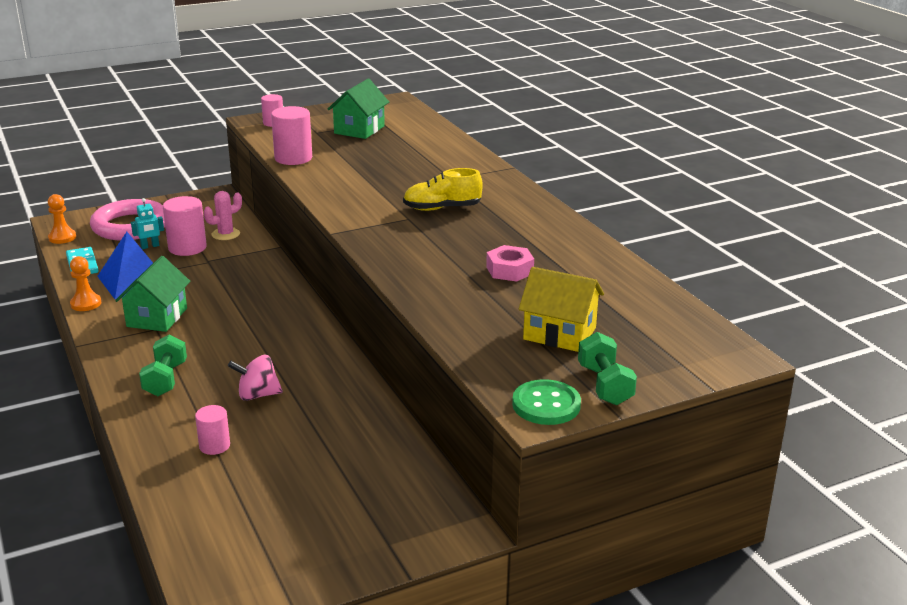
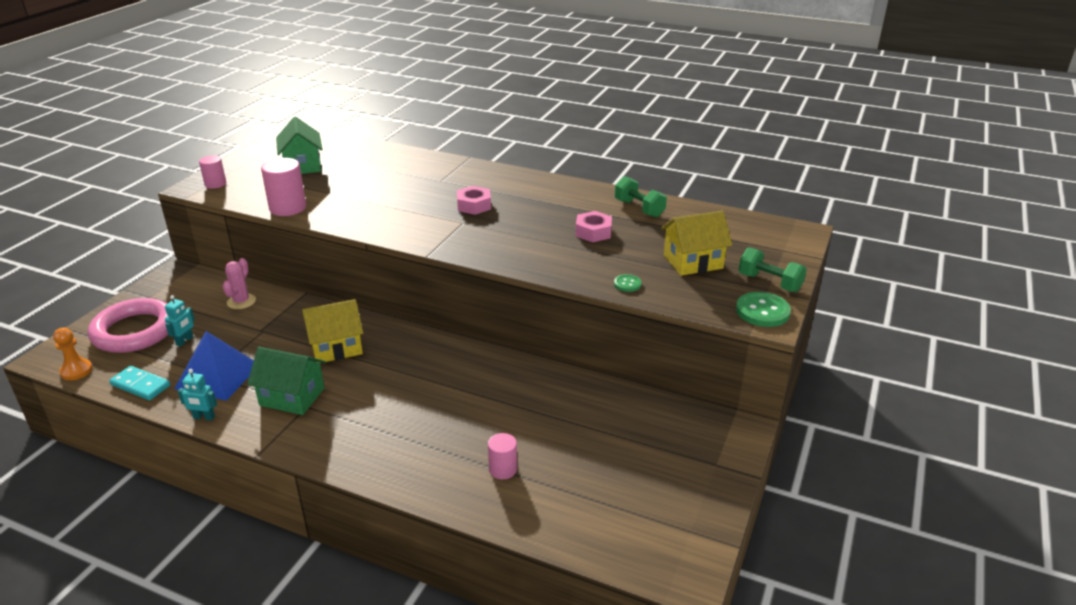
camera: 40 degrees left, 5 degrees up
(86, 304) = (204, 417): orange pawn -> turquoise robot
(157, 317) = (292, 397): green house -> green house turned 45 degrees counterclockwise
(166, 379) = (382, 442): green dumbbell -> green dumbbell (639, 208)
(187, 248) = (223, 327): pink cylinder -> none
(238, 297) = (336, 347): none -> yellow house
(257, 395) = (473, 414): pink spinning top -> none
(442, 208) = (474, 205): yellow shoe -> pink nut
(458, 324) = (627, 284): none -> green button

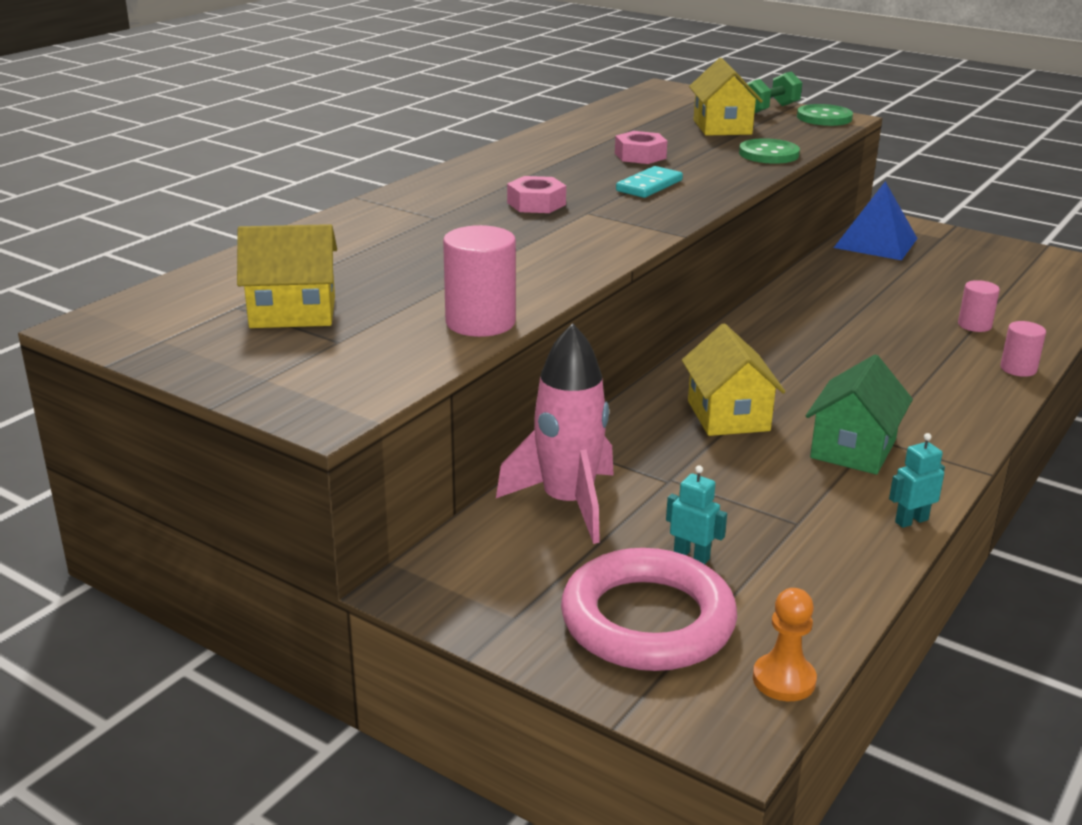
camera: 80 degrees left, 5 degrees down
(140, 385) = (829, 592): turquoise domino -> turquoise domino (649, 186)
(204, 417) = (911, 521): turquoise robot -> turquoise robot turned 135 degrees counterclockwise
(215, 184) = (324, 392): pink cylinder -> pink cylinder (1018, 369)
(218, 376) = (802, 514): blue pyramid -> blue pyramid (876, 243)
(241, 301) = (568, 503): pink cactus -> pink rocket
(302, 166) = (293, 312): green house -> yellow house
(627, 284) = (768, 154): green button -> green button, size x1.84
(639, 208) = (584, 133): green dumbbell -> none

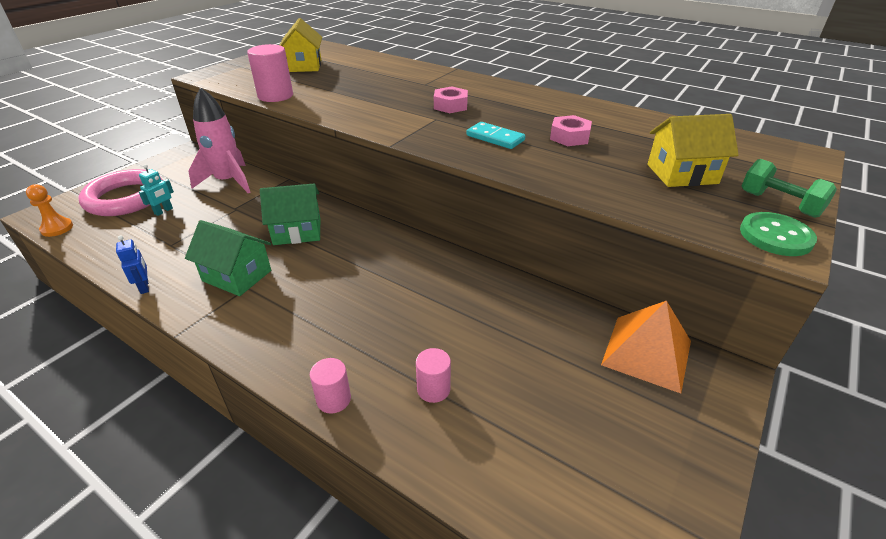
camera: 90 degrees right, 10 degrees up
(728, 416) = (297, 231): yellow house -> green house
(768, 154) = (604, 190): green button -> none
(876, 243) = (647, 352): blue pyramid -> orange pyramid
(911, 521) = (145, 287): turquoise robot -> blue robot

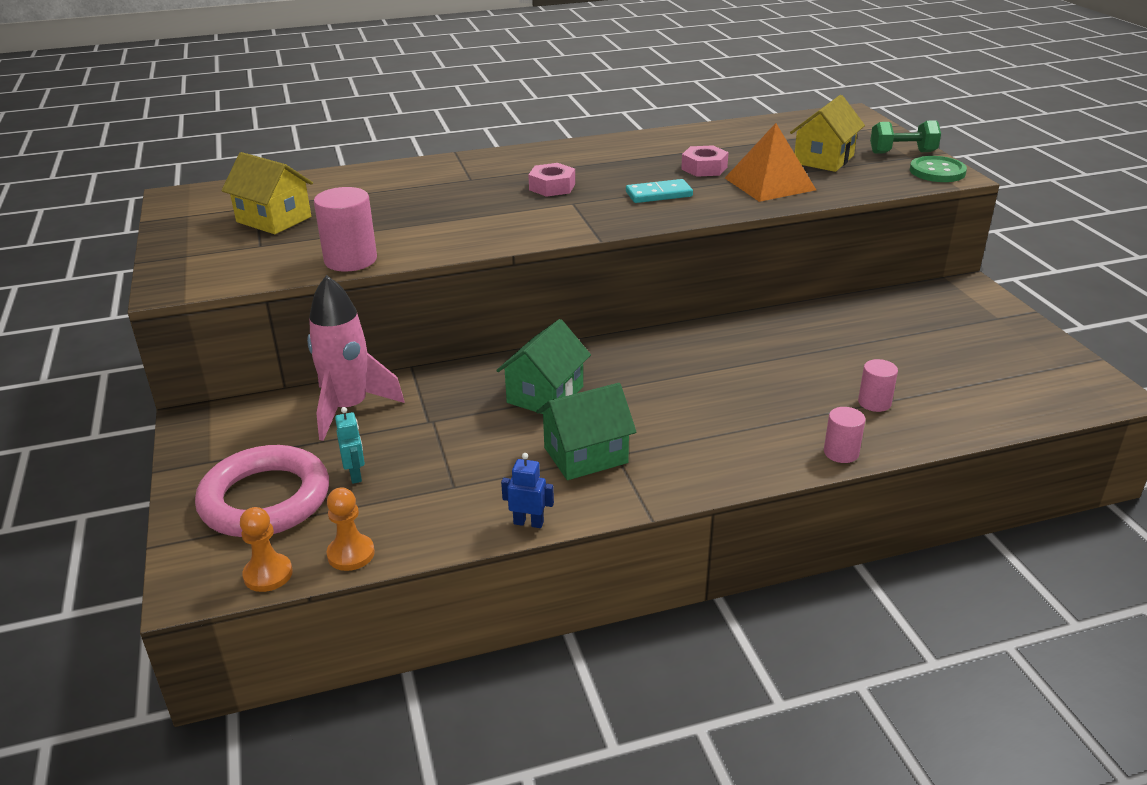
camera: 50 degrees left, 5 degrees down
(85, 243) = (351, 554): none -> orange pawn
(647, 352) = (922, 303): orange pyramid -> orange pyramid (770, 184)

